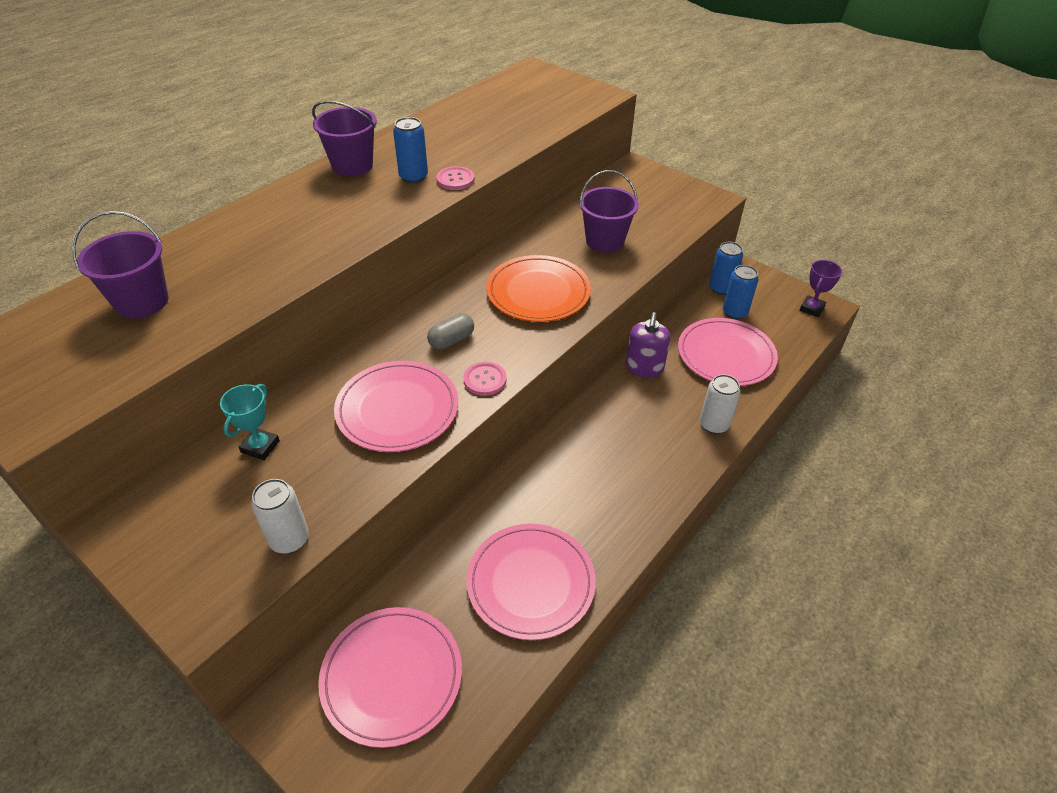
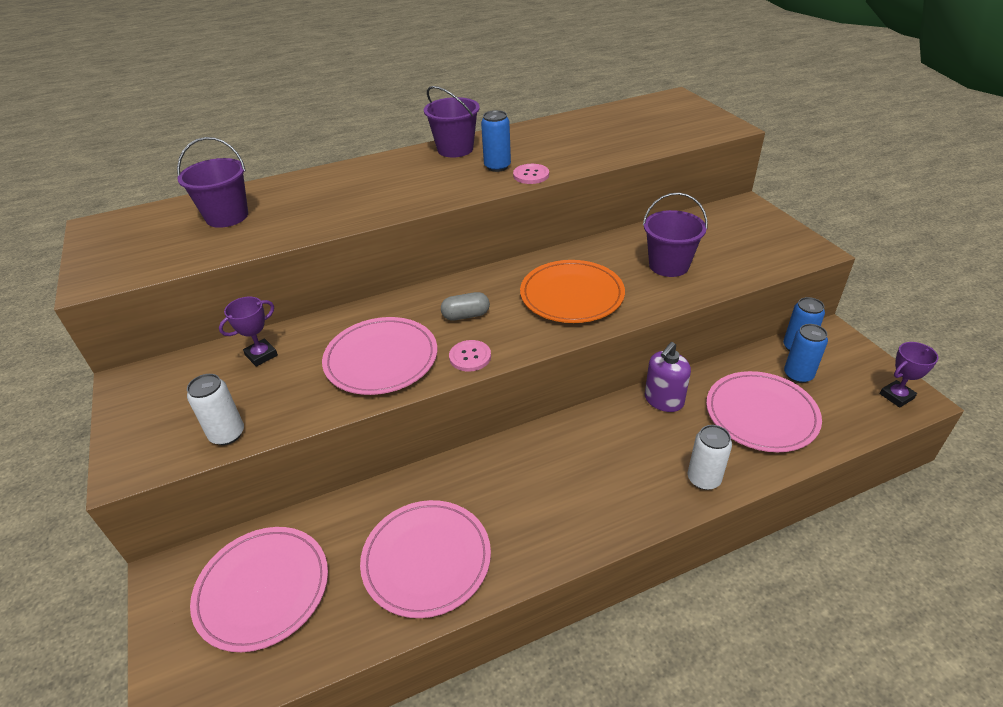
camera: 30 degrees right, 5 degrees down
(260, 447) = (261, 355): turquoise trophy -> purple trophy

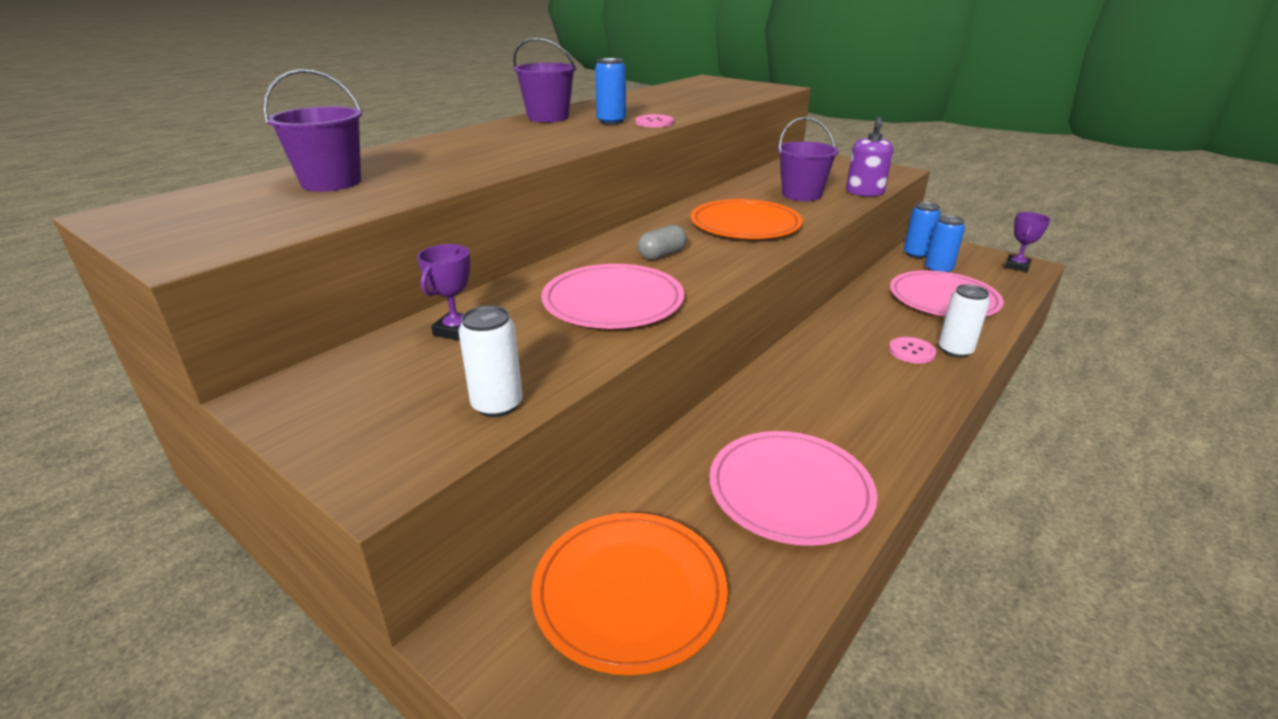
camera: 30 degrees left, 10 degrees down
(262, 589) = (629, 592): pink plate -> orange plate
(470, 357) = (707, 280): pink button -> pink button (911, 352)
(663, 400) = (860, 309): purple soap dispenser -> purple soap dispenser (865, 192)

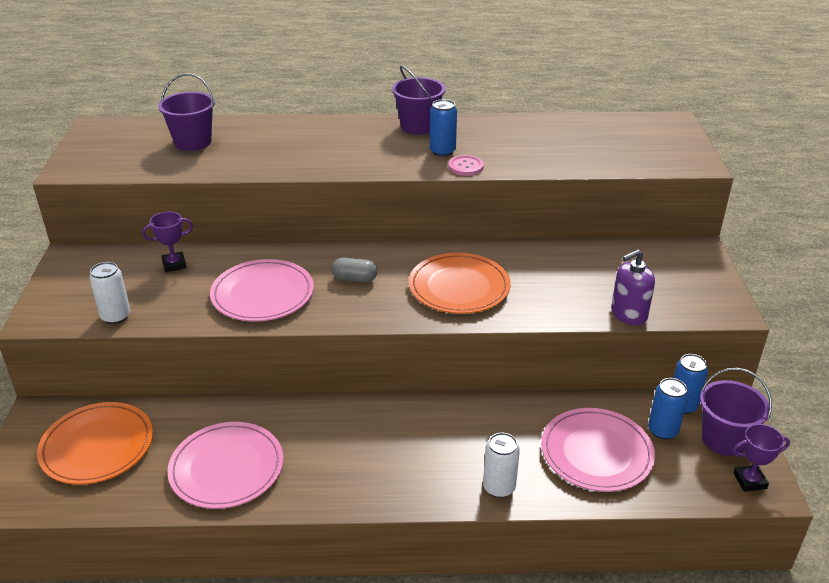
camera: 50 degrees right, 5 degrees up
(801, 194) = (570, 285): purple bucket -> purple bucket (724, 439)
(911, 352) = (468, 464): pink button -> none

